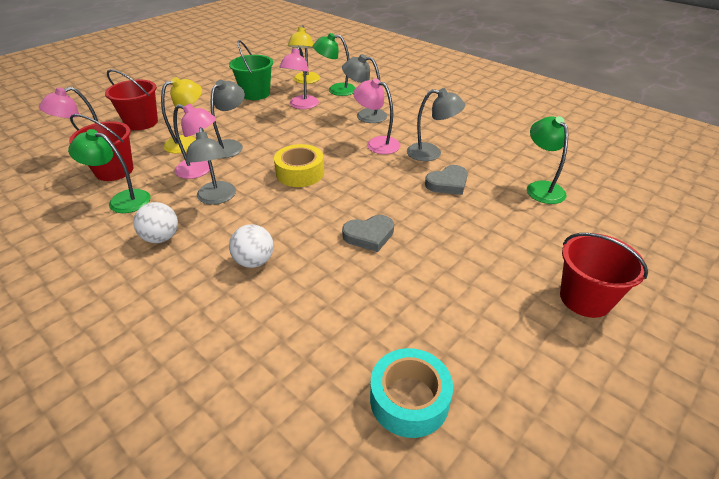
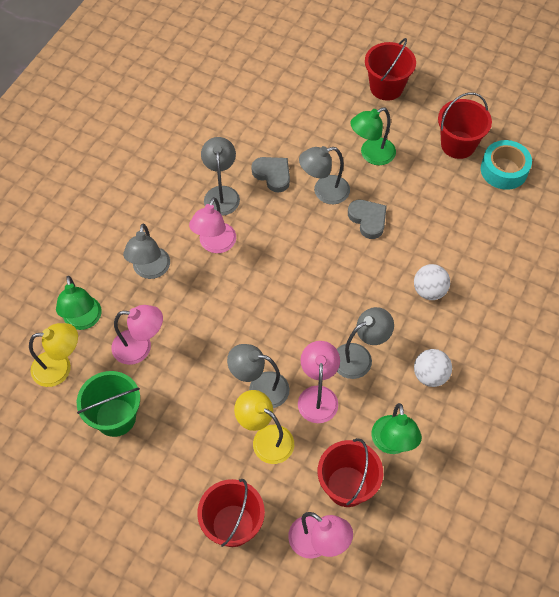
camera: 105 degrees left, 20 degrees up
(300, 173) = (293, 299): yellow tape -> none
(417, 212) = (324, 192): none -> grey lamp
(470, 352) = (458, 145): none -> red bucket
(541, 188) = (258, 108): green lamp -> green lamp (371, 155)

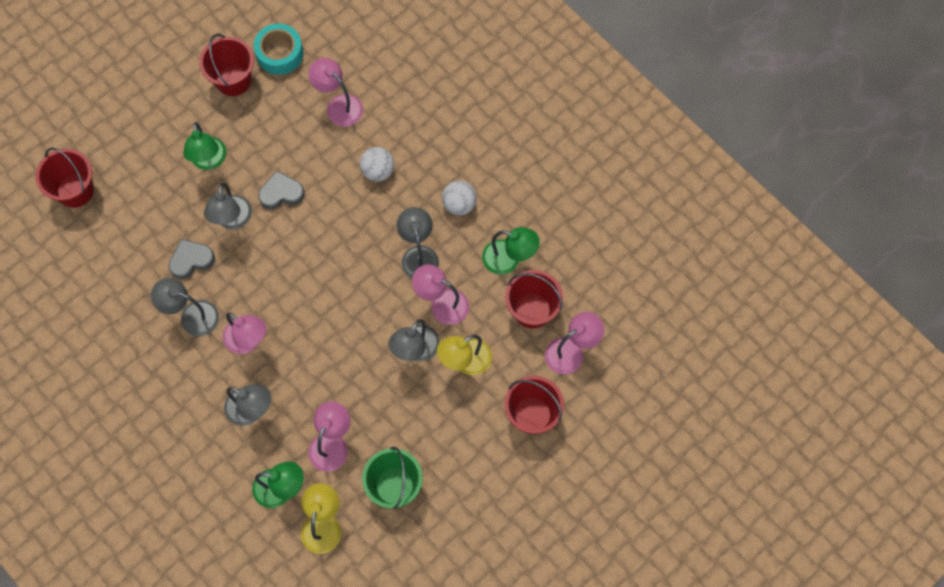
camera: 70 degrees left, 10 degrees up
(386, 87) = (134, 115): red bucket -> red bucket (75, 191)
(478, 235) = (339, 105): none -> pink lamp

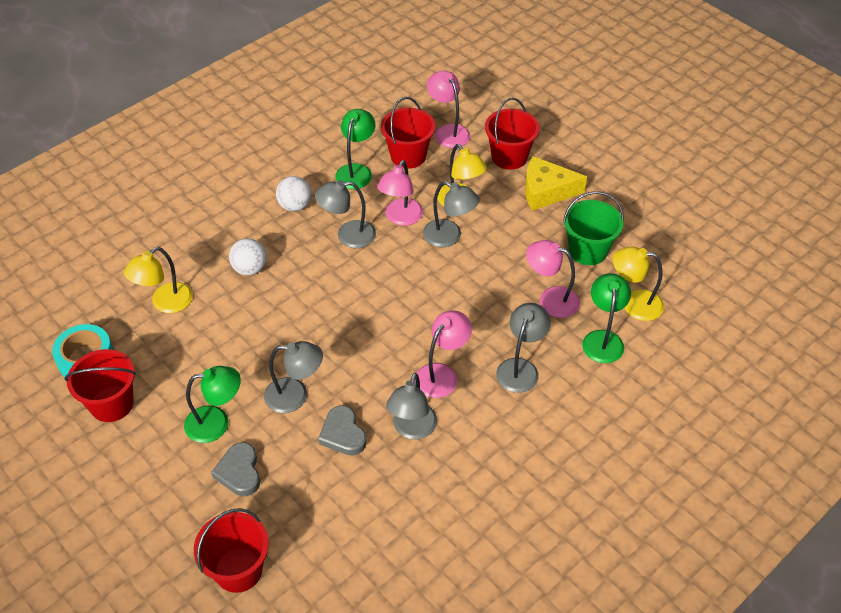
camera: 90 degrees left, 20 degrees down
(281, 193) = (266, 351): grey heart -> grey heart (239, 472)
(339, 105) = (165, 303): pink lamp -> yellow lamp
(480, 450) = (546, 191): none -> yellow cheese

